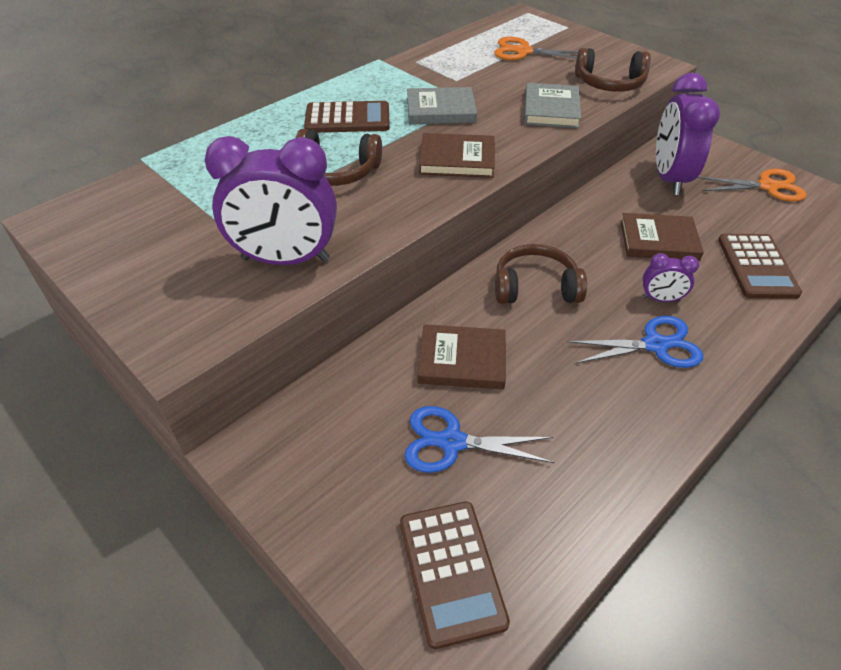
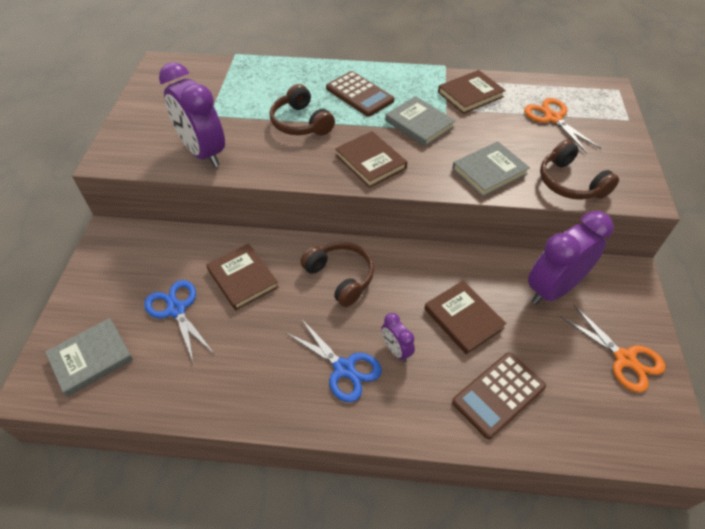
camera: 50 degrees right, 5 degrees up
(438, 68) = (470, 94): none -> brown book
(451, 571) = (91, 358): brown calculator -> grey book

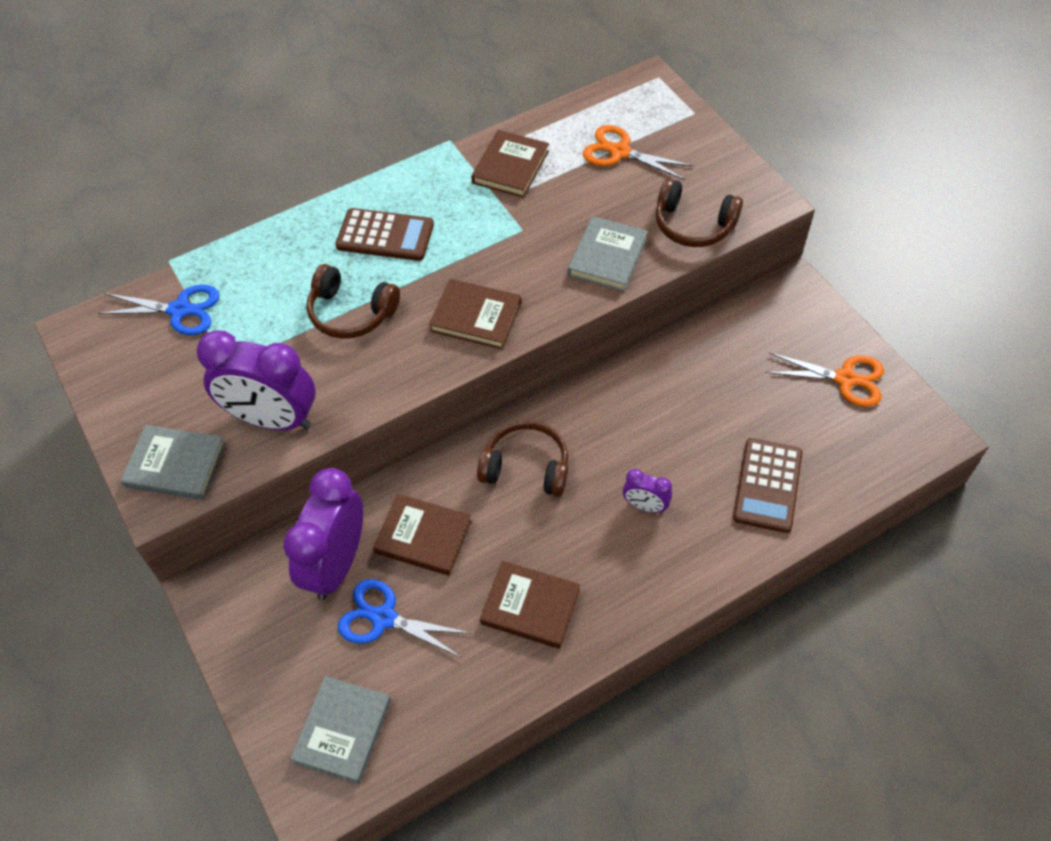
camera: 35 degrees left, 5 degrees up
(344, 368) = (612, 557): blue scissors -> blue scissors (180, 310)
(419, 124) = (487, 238): grey book -> grey book (175, 465)
(463, 318) = (681, 432): brown book -> brown book (530, 606)
(553, 289) = (738, 347): purple clock -> purple clock (336, 564)

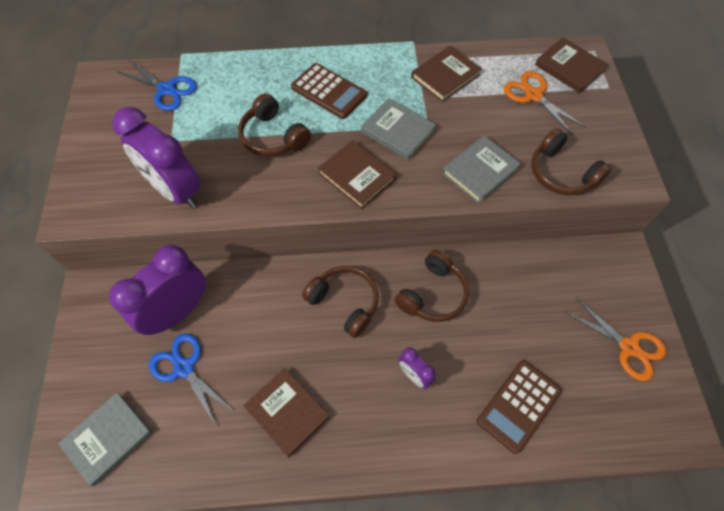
camera: 25 degrees right, 5 degrees up
(175, 465) = (95, 195): grey book -> grey book (397, 131)
(423, 537) = (245, 320): brown book -> brown book (569, 68)
(618, 415) = (432, 294): none -> brown headphones

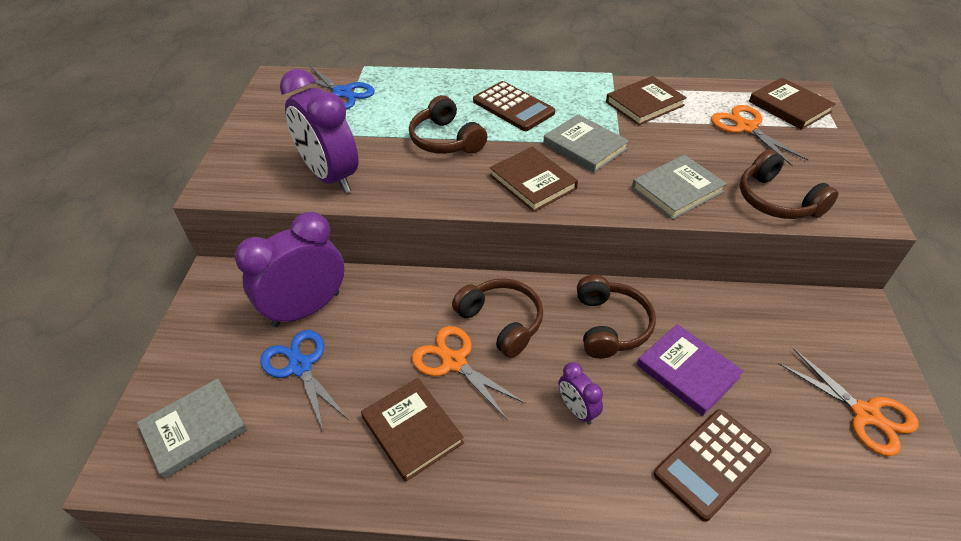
camera: 10 degrees right, 15 degrees down
(311, 346) = (454, 362): none -> orange scissors
(432, 294) = (610, 325): brown headphones -> brown headphones turned 45 degrees counterclockwise
(496, 328) = (687, 371): none -> purple book

